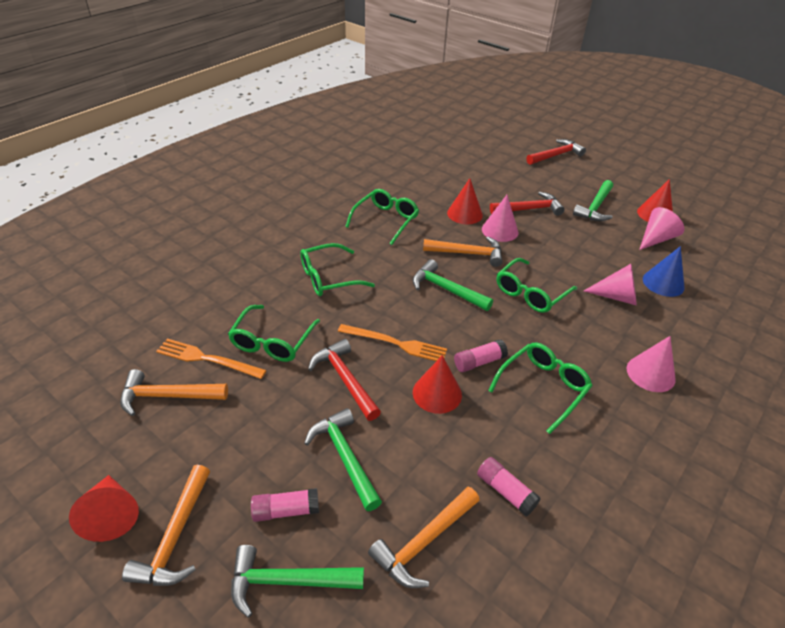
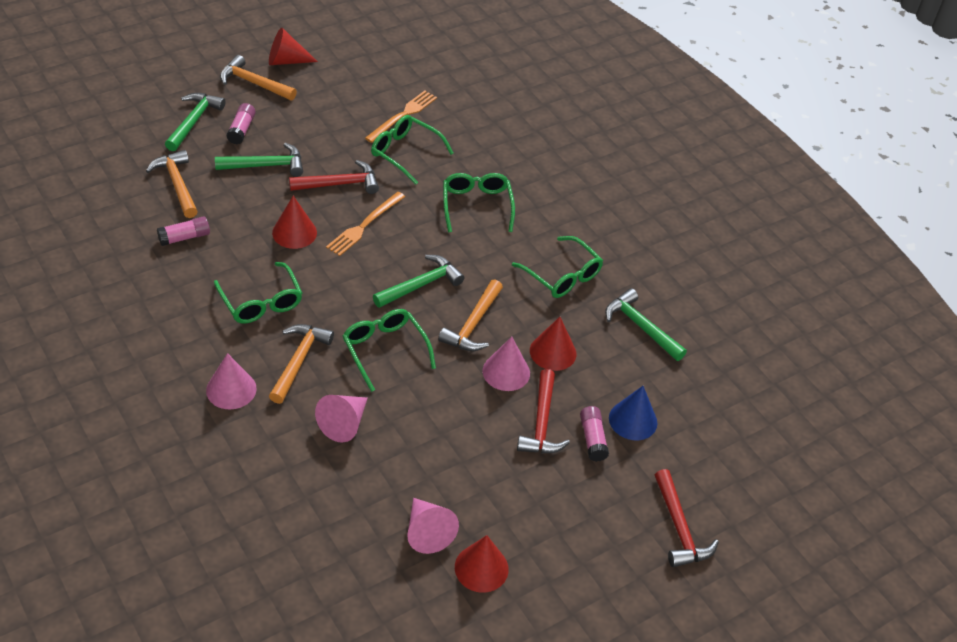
camera: 105 degrees right, 5 degrees up
(168, 396) = (373, 92): orange hammer -> orange hammer (299, 361)
(479, 362) = (313, 271): pink glue stick -> pink glue stick (592, 439)
(595, 207) = (522, 502): green hammer -> green hammer (641, 327)
(663, 283) = (344, 484): blue cone -> blue cone (633, 420)

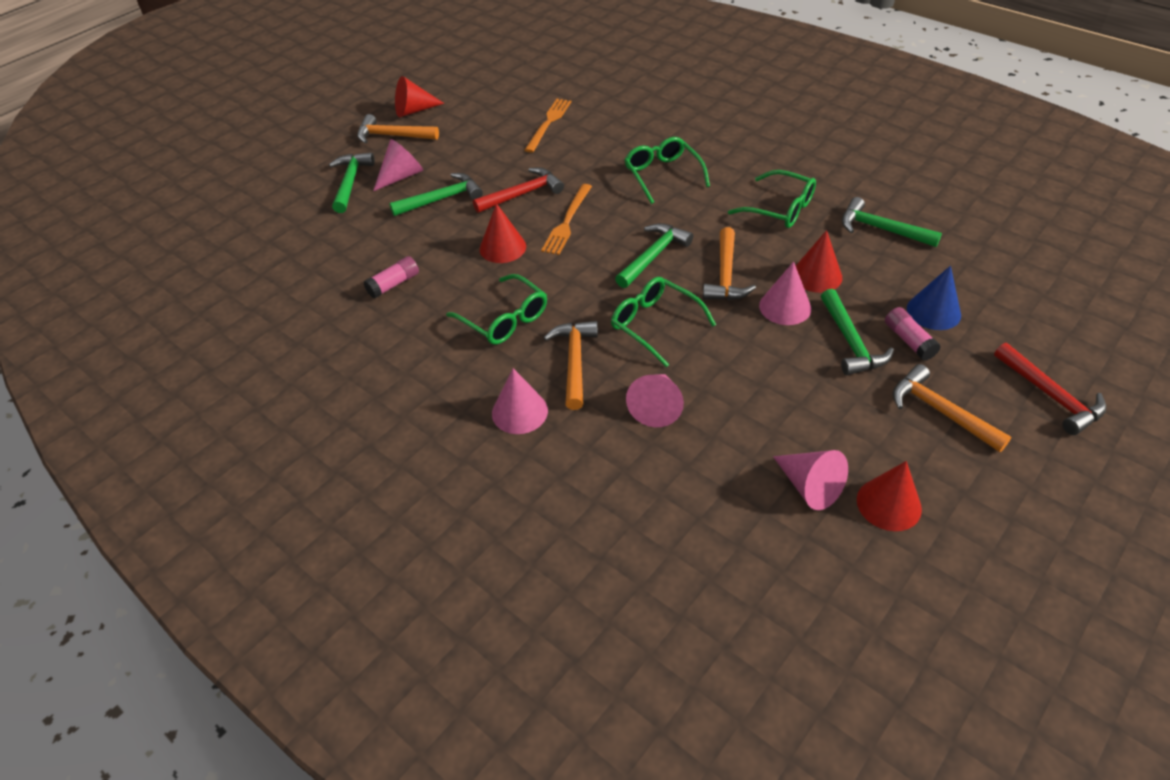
camera: 10 degrees left, 0 degrees up
(177, 184) = (361, 240): orange hammer -> orange hammer (940, 411)
(241, 130) = (401, 176): pink glue stick -> pink cone
(405, 153) = (569, 152): green glasses -> none
(541, 423) = (850, 342): red hammer -> green hammer

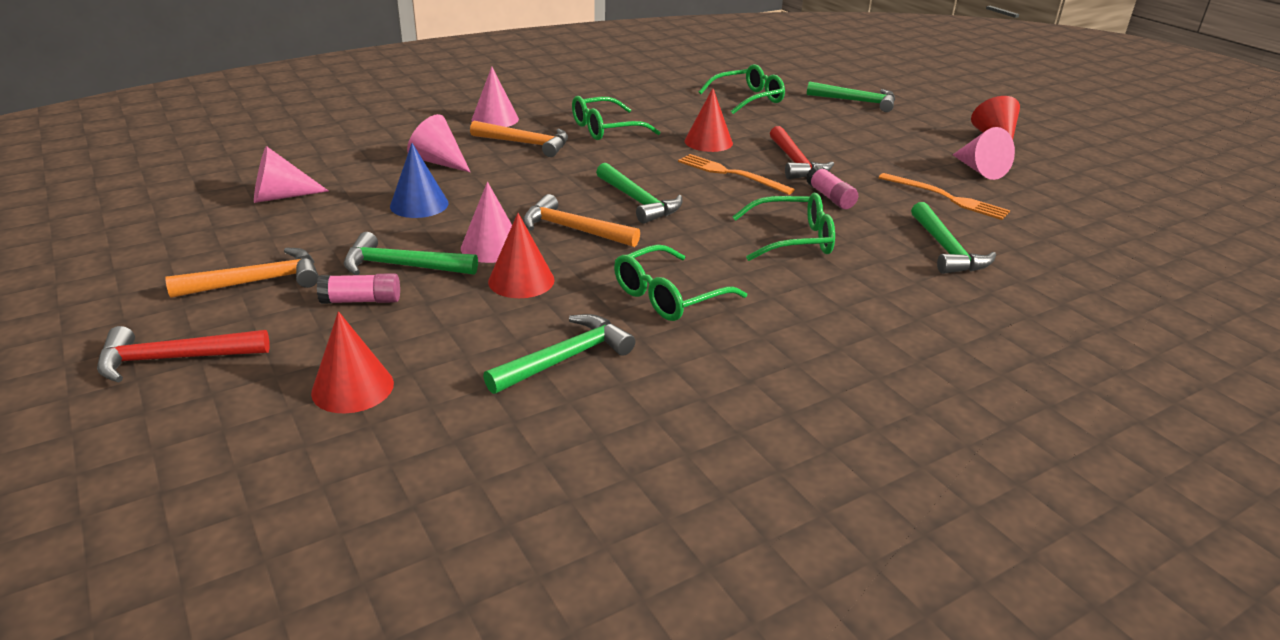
camera: 105 degrees right, 15 degrees down
(393, 136) = (940, 124): orange hammer -> none
(394, 284) = (688, 101): pink glue stick -> pink glue stick (830, 197)
(401, 176) = (858, 120): pink cone -> pink cone (980, 170)
(442, 199) = (807, 130): green hammer -> green hammer (946, 249)
(654, 324) = (536, 181): green glasses -> green glasses (748, 99)
(888, 504) = (216, 222): red cone -> red cone (352, 387)
(933, 311) = (382, 336): blue cone -> blue cone (419, 204)

